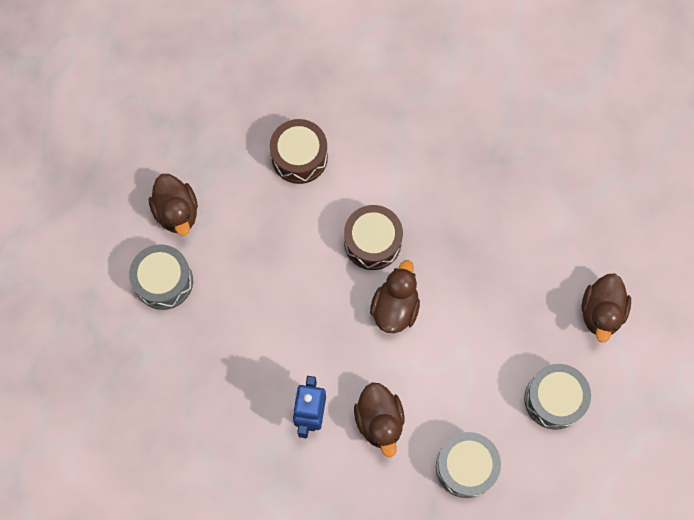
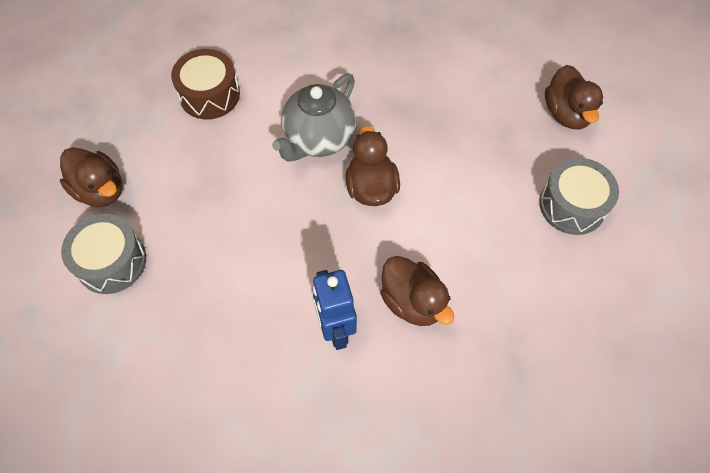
camera: 25 degrees left, 10 degrees down
(372, 242) = (318, 139): brown drum -> grey teapot
(466, 467) = (526, 307): grey drum -> none

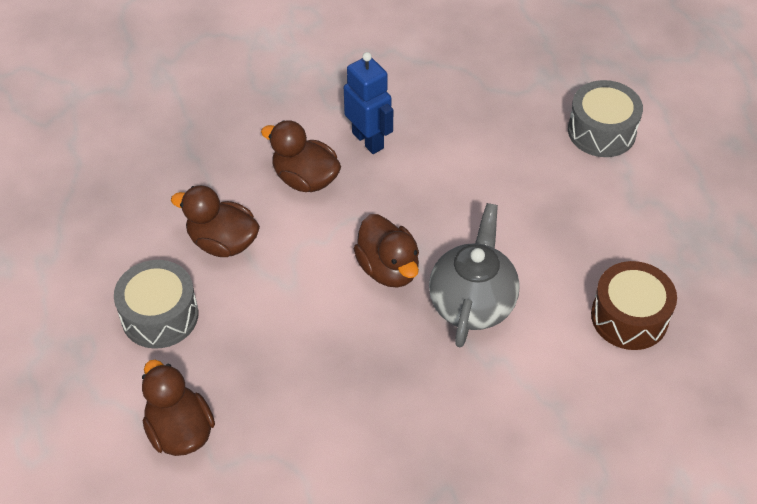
camera: 160 degrees right, 10 degrees down
(100, 190) = (664, 184): brown duck -> brown duck (223, 242)

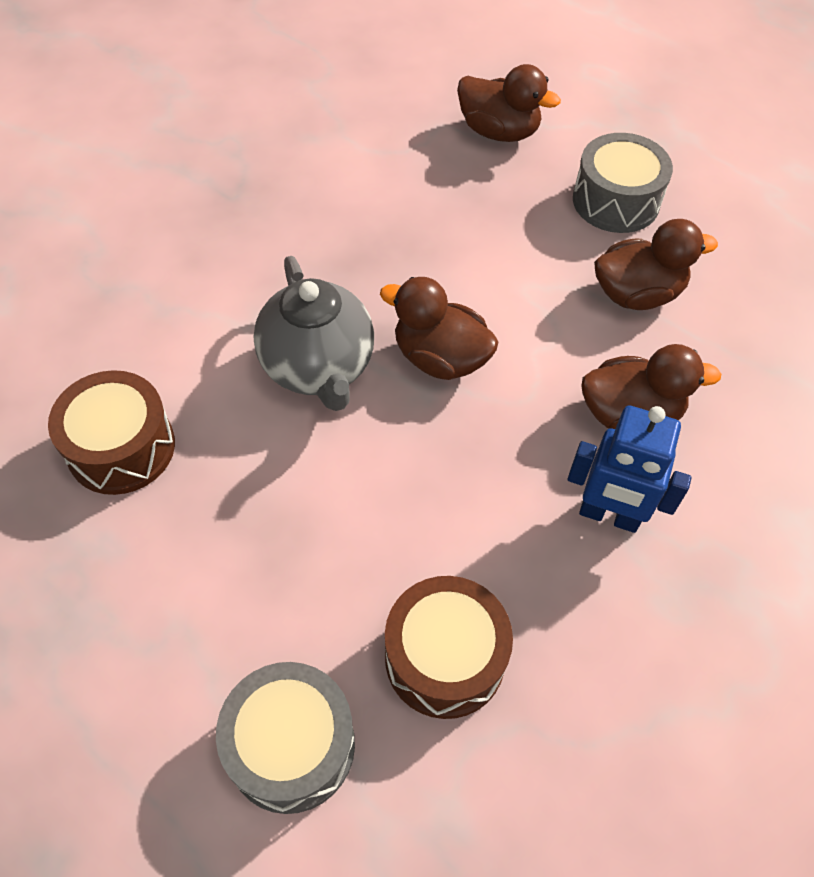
camera: 145 degrees right, 5 degrees up
(505, 127) = (445, 657): none -> brown drum

